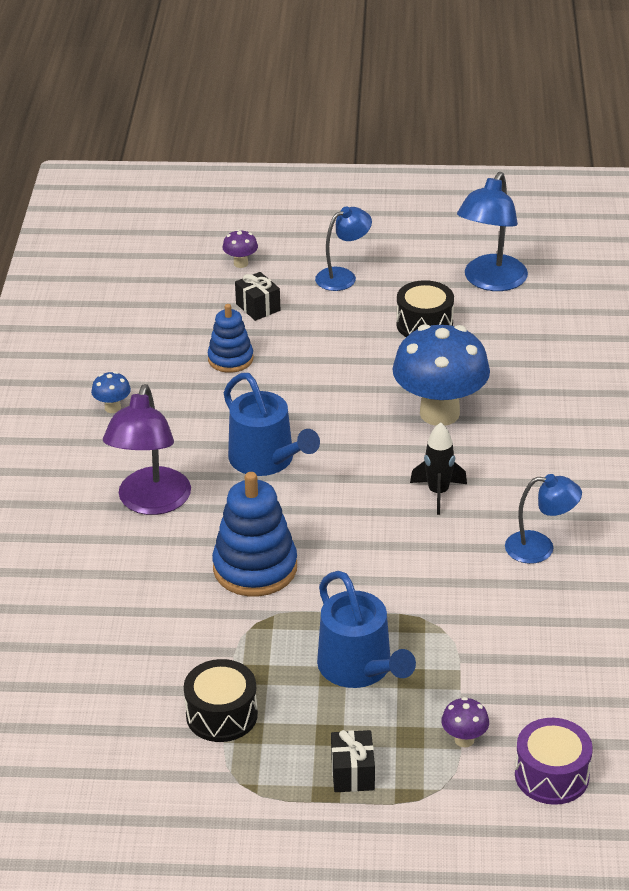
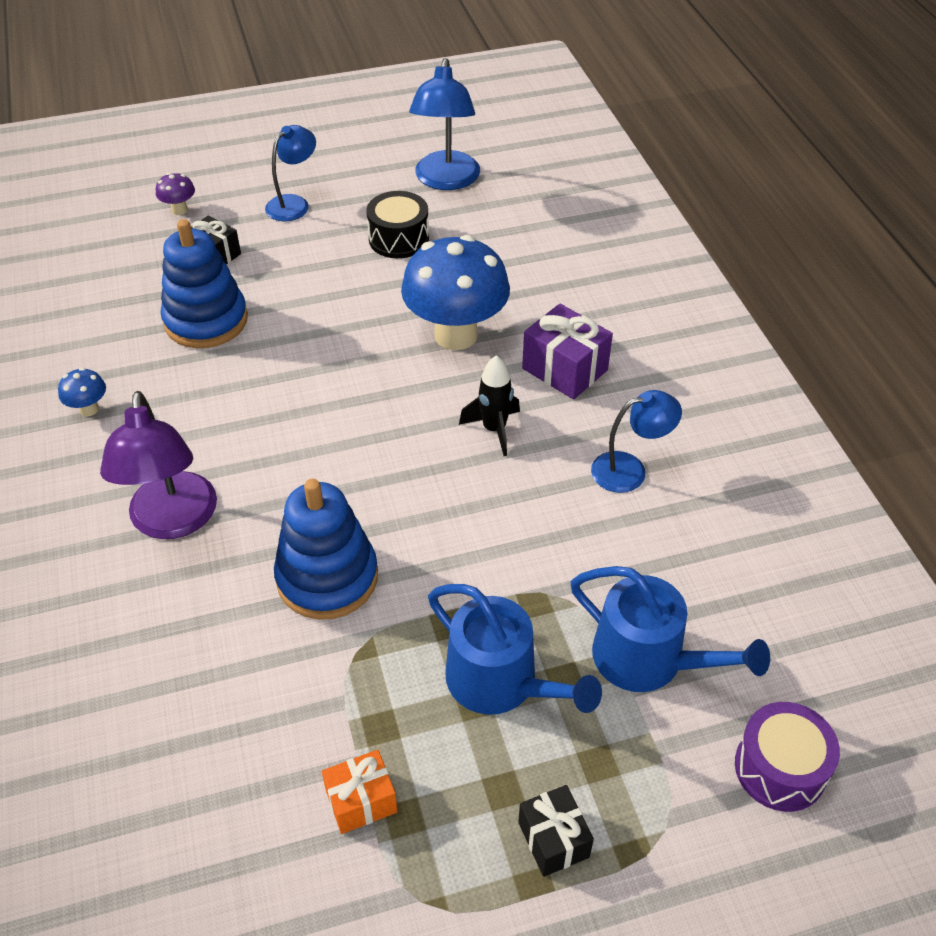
camera: 20 degrees left, 10 degrees up
(221, 715) = (361, 801): black drum -> orange gift
(230, 359) = (206, 320): blue stacking toy -> blue stacking toy, size x1.62
(266, 460) = (289, 433): blue watering can -> blue watering can (648, 659)
(464, 739) = (661, 748): purple mushroom -> none
(523, 460) = (565, 369): none -> purple gift

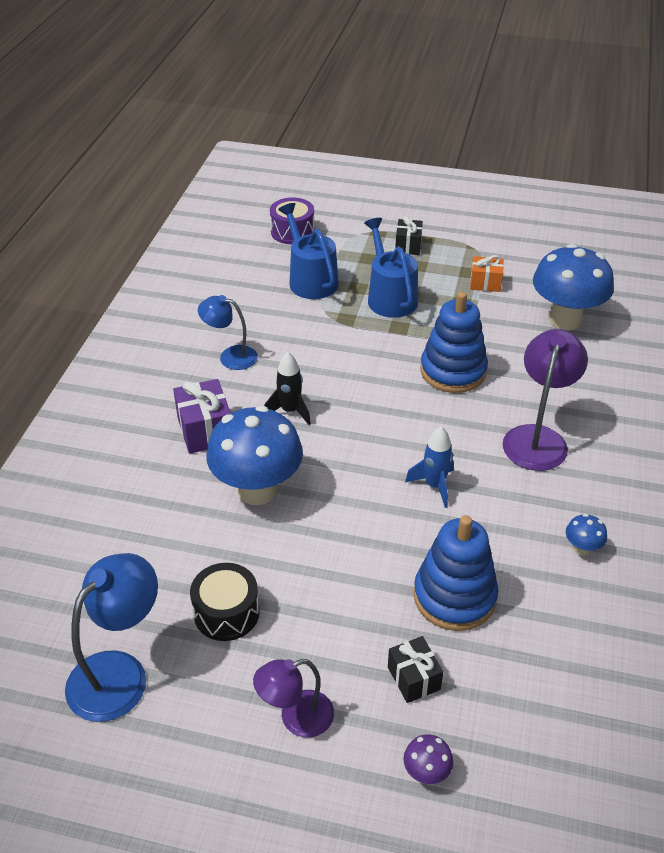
camera: 150 degrees left, 5 degrees down
(189, 771) = (565, 320): none -> blue mushroom
(275, 412) = (434, 486): none -> blue rocket
(294, 203) = (296, 718): blue lamp -> purple lamp

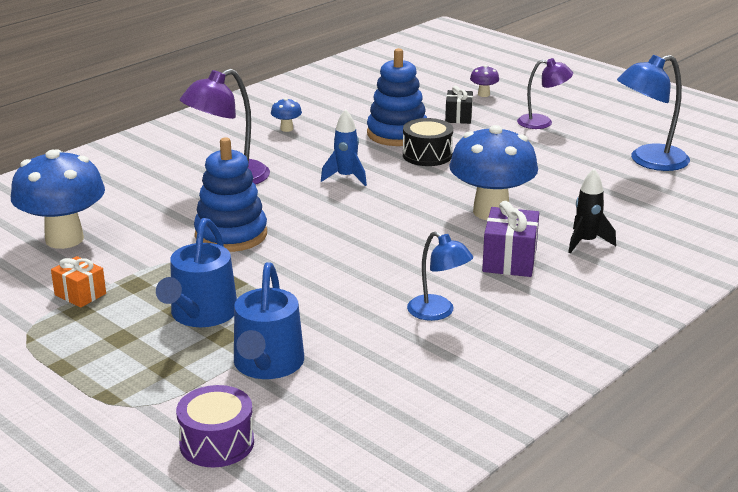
camera: 150 degrees left, 15 degrees down
(226, 613) = (560, 165): black drum -> black drum (427, 155)
(290, 411) = (416, 251): black rocket -> black rocket (586, 242)
(408, 246) = (96, 365): black gift -> none

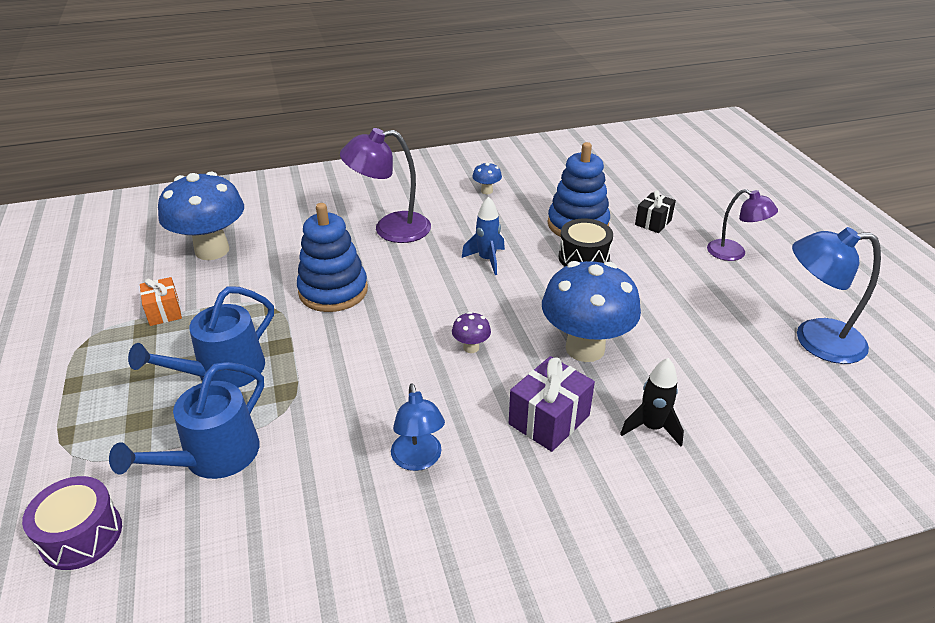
camera: 30 degrees right, 10 degrees up
(483, 94) = (701, 203): purple mushroom -> purple mushroom (471, 347)

